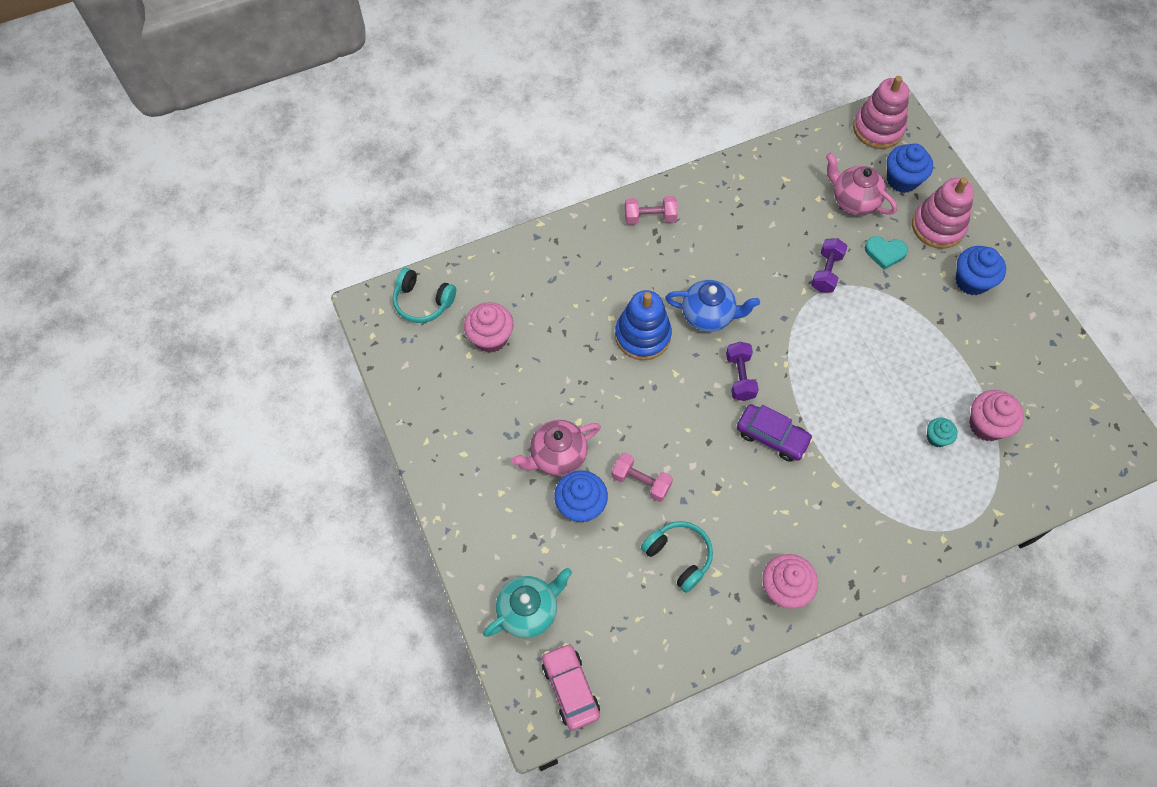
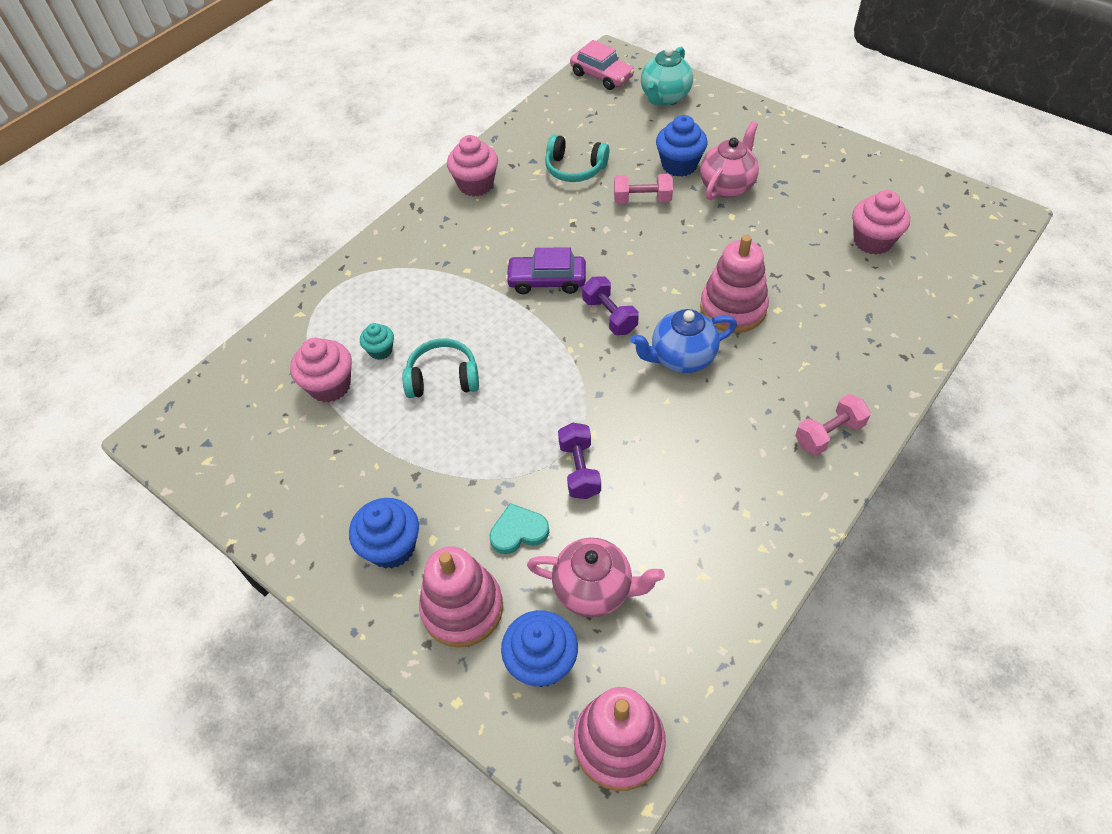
camera: 155 degrees right, 10 degrees down
(423, 302) = (966, 240): turquoise headphones -> turquoise headphones (443, 378)
(642, 336) = (733, 308): blue stacking toy -> pink stacking toy

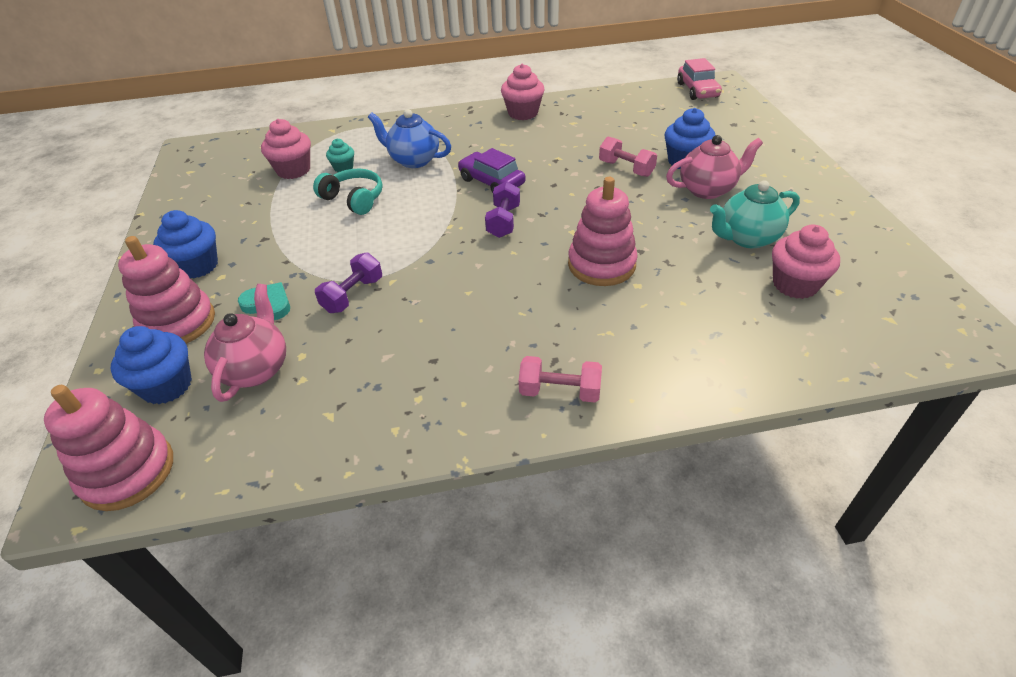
camera: 40 degrees right, 10 degrees down
(575, 168) = (602, 131): turquoise headphones -> none
(594, 589) = (256, 369): pink teapot -> pink teapot turned 135 degrees counterclockwise
(665, 97) = (731, 119): turquoise teapot -> turquoise teapot (747, 238)
(681, 358) = (517, 273): blue teapot -> blue teapot (413, 160)

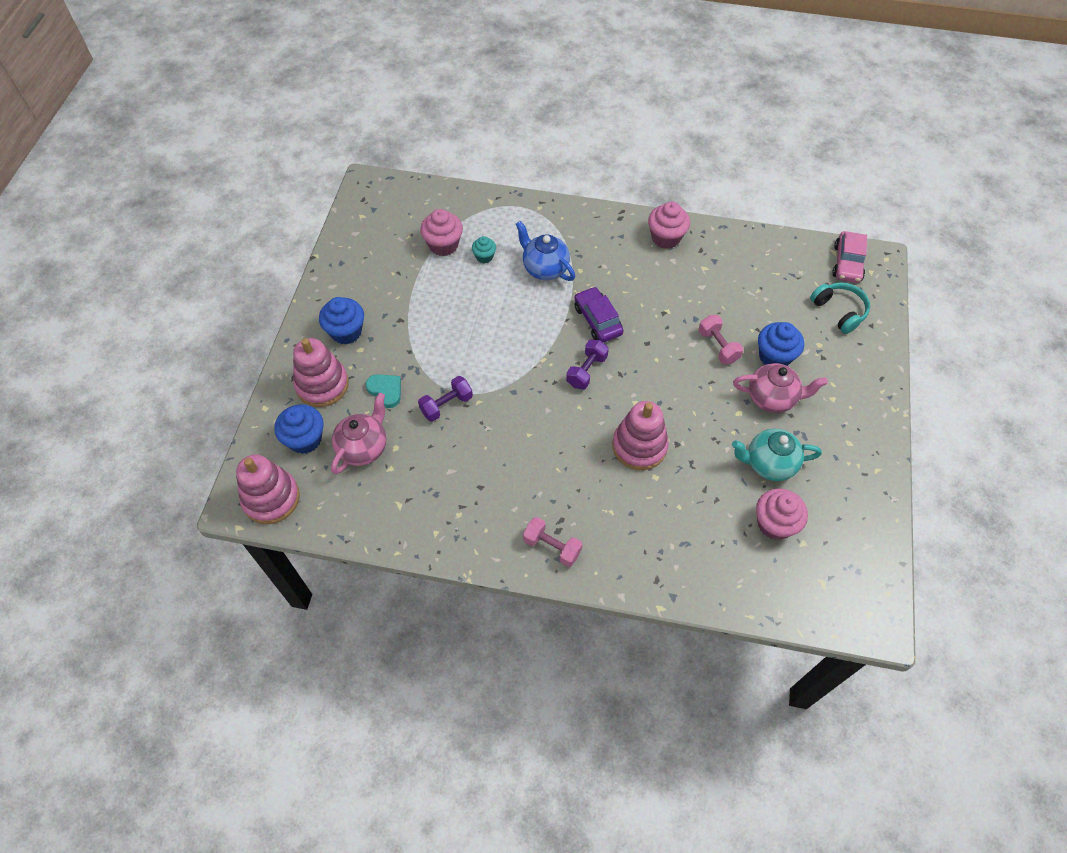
camera: 20 degrees right, 15 degrees up
(354, 199) = (480, 300): turquoise headphones -> turquoise headphones (839, 311)

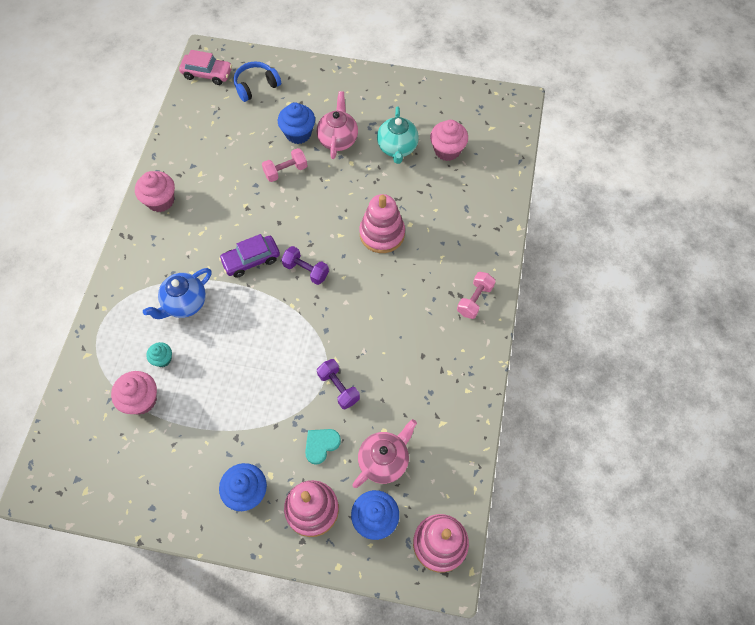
camera: 90 degrees left, 5 degrees up
(363, 447) = (384, 460): pink teapot -> pink teapot turned 105 degrees clockwise
(839, 311) = (256, 86): turquoise headphones -> blue headphones

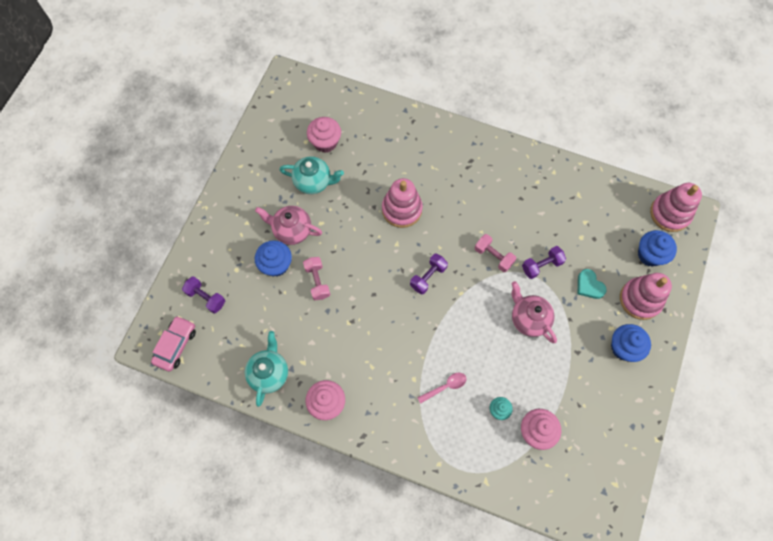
camera: 80 degrees left, 5 degrees up
(185, 303) = (445, 386): blue teapot -> pink spoon
(187, 149) = (269, 373): none -> turquoise teapot
(251, 260) = (409, 323): purple car -> none
(256, 86) = (206, 298): blue headphones -> purple dumbbell
(384, 460) = (605, 241): pink teapot -> pink teapot (528, 319)
(474, 300) = (476, 151): pink dumbbell -> pink dumbbell (493, 256)

